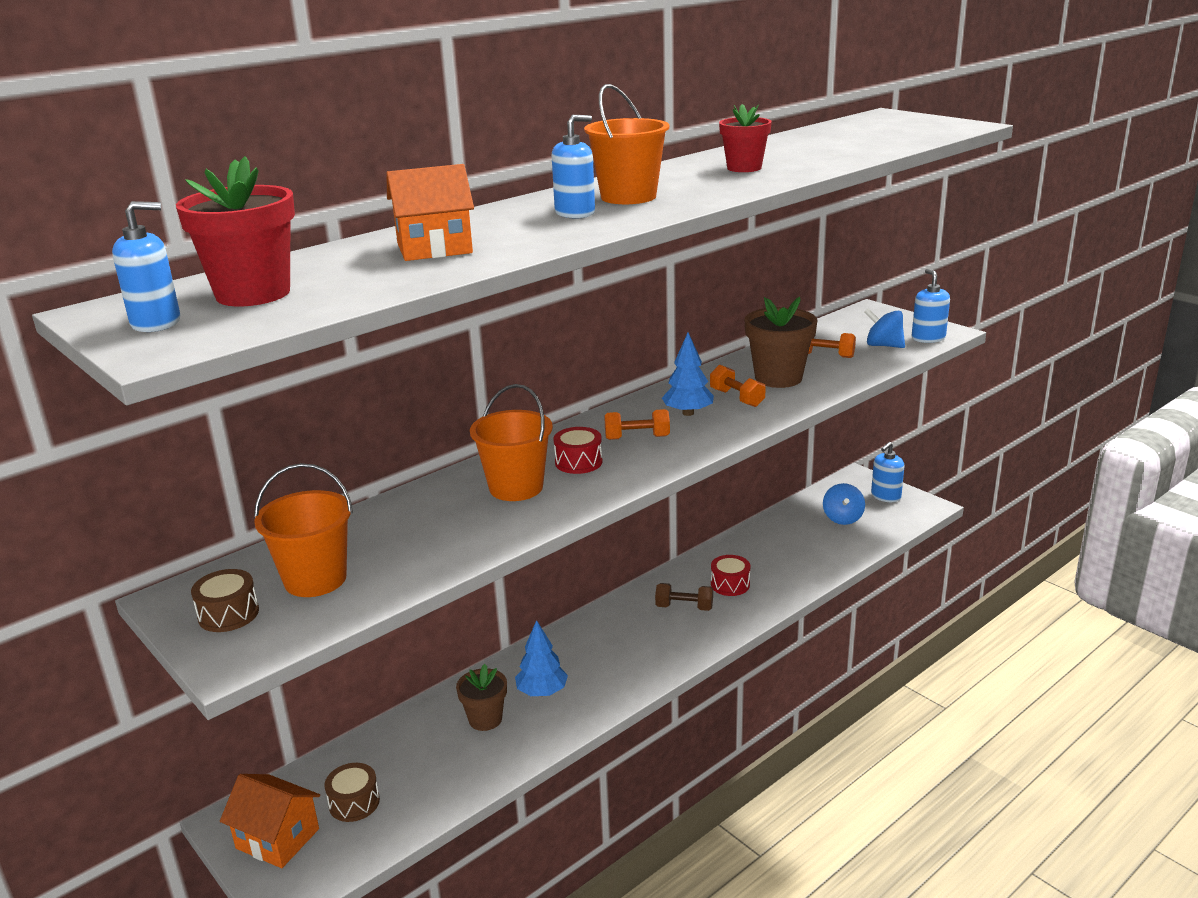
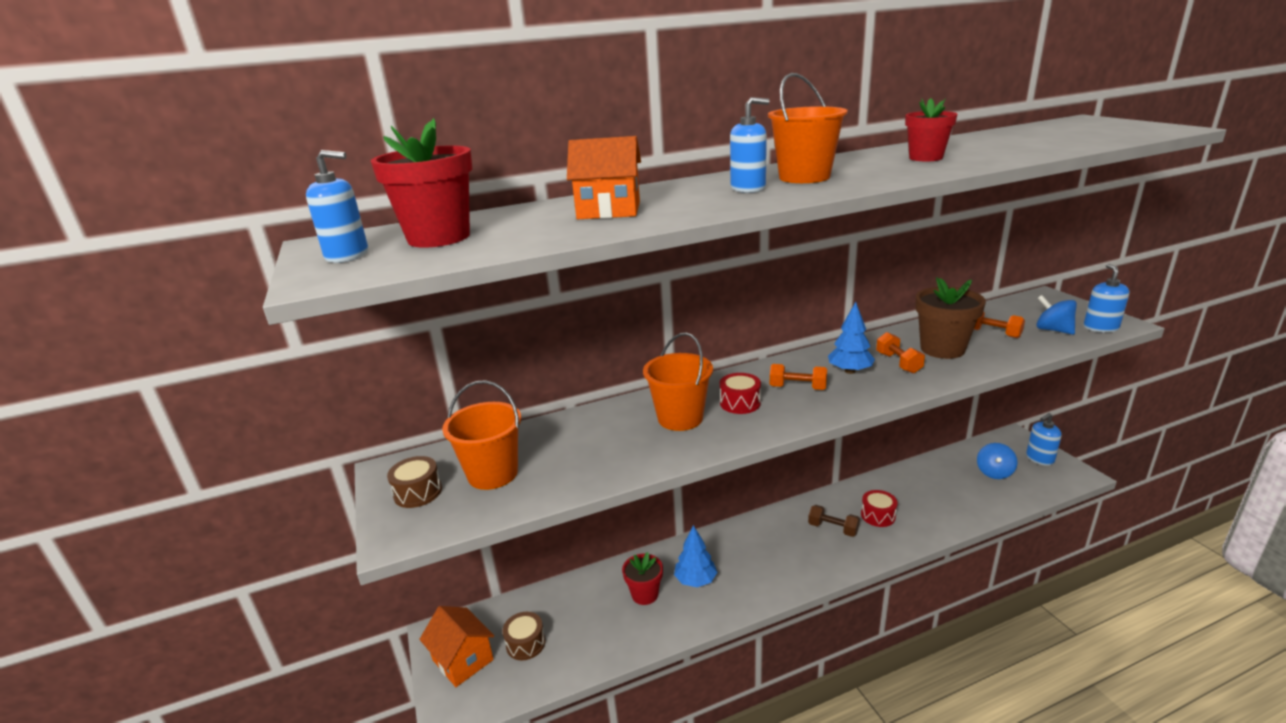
camera: 20 degrees right, 0 degrees up
(485, 719) = (644, 594): brown flower pot -> red flower pot

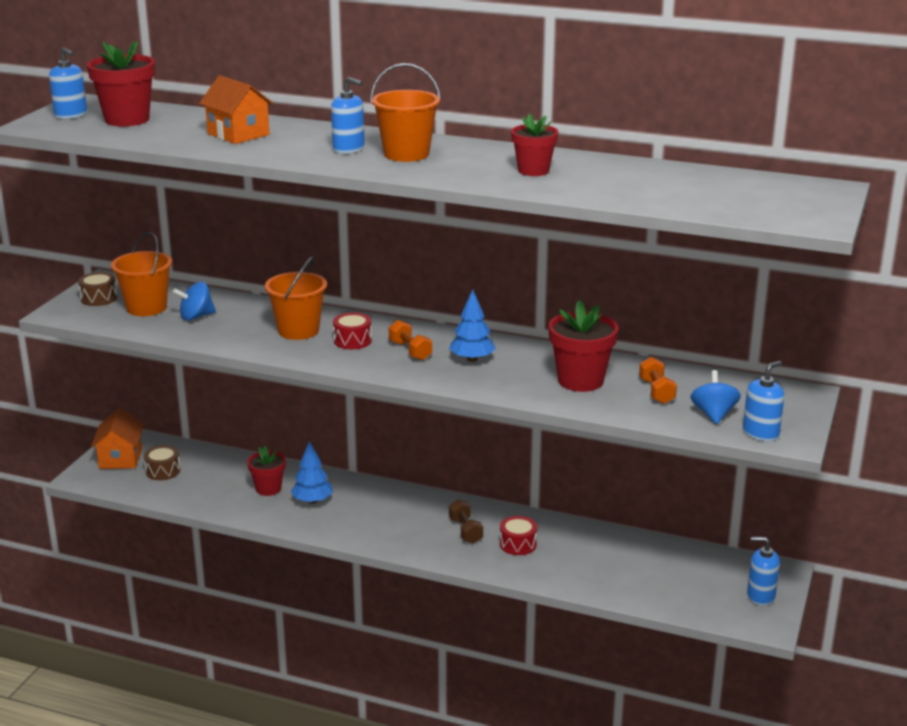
camera: 40 degrees right, 0 degrees up
(898, 363) = (520, 372): orange dumbbell -> none
(942, 349) = (580, 381): brown flower pot -> red flower pot
(994, 472) = (689, 579): blue spinning top -> blue spinning top (196, 316)

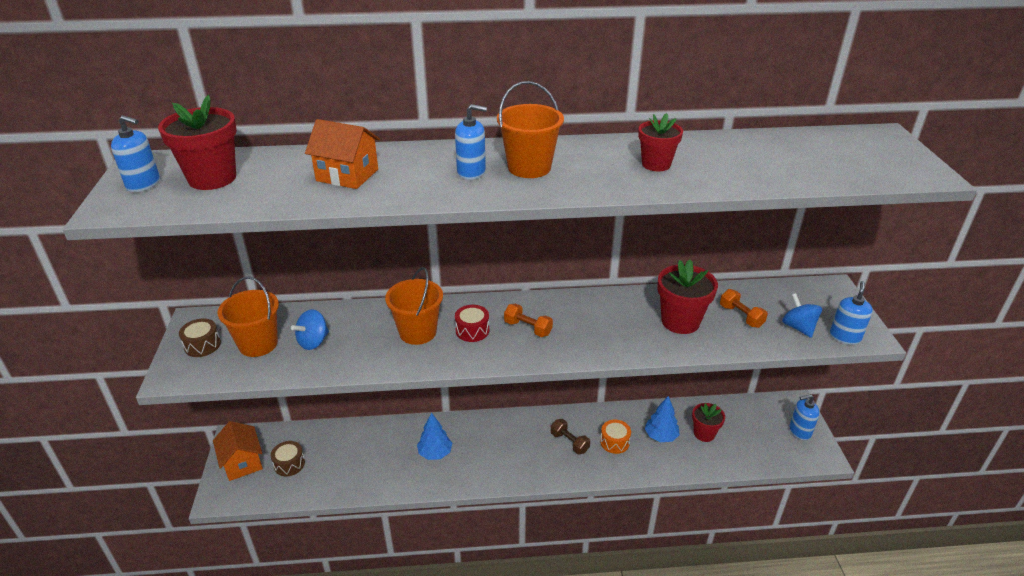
camera: 25 degrees left, 10 degrees up
(268, 489) = (391, 453): red flower pot -> red flower pot (704, 433)
(472, 359) = (583, 323): blue tree -> blue tree (661, 436)
(518, 544) = (614, 442): red drum -> orange drum

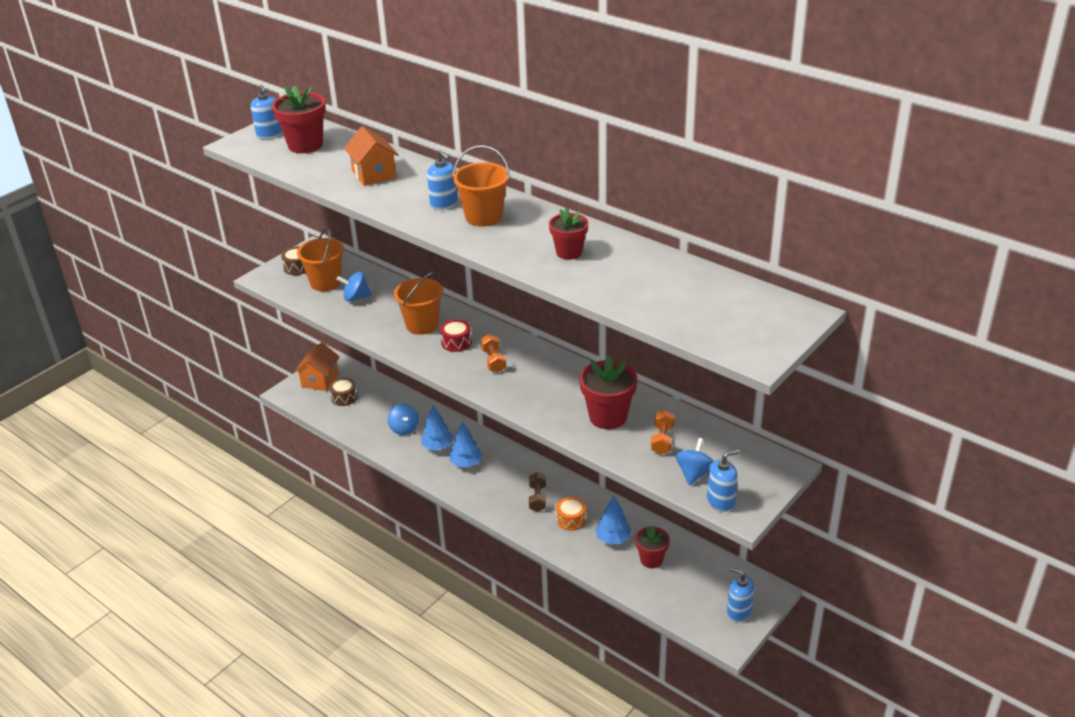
camera: 45 degrees right, 0 degrees up
(385, 456) = (404, 428): none -> blue spinning top
(478, 451) = (466, 463): none -> blue tree

